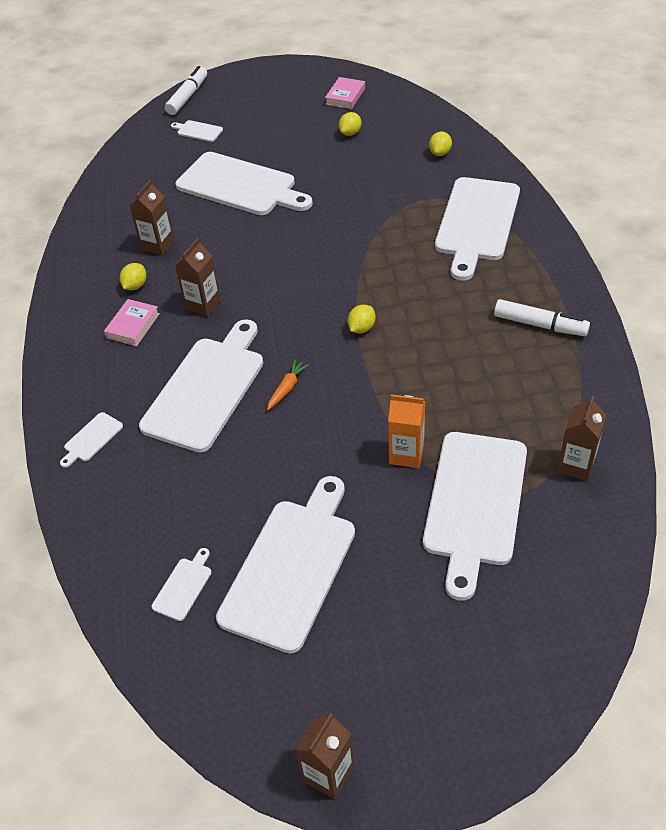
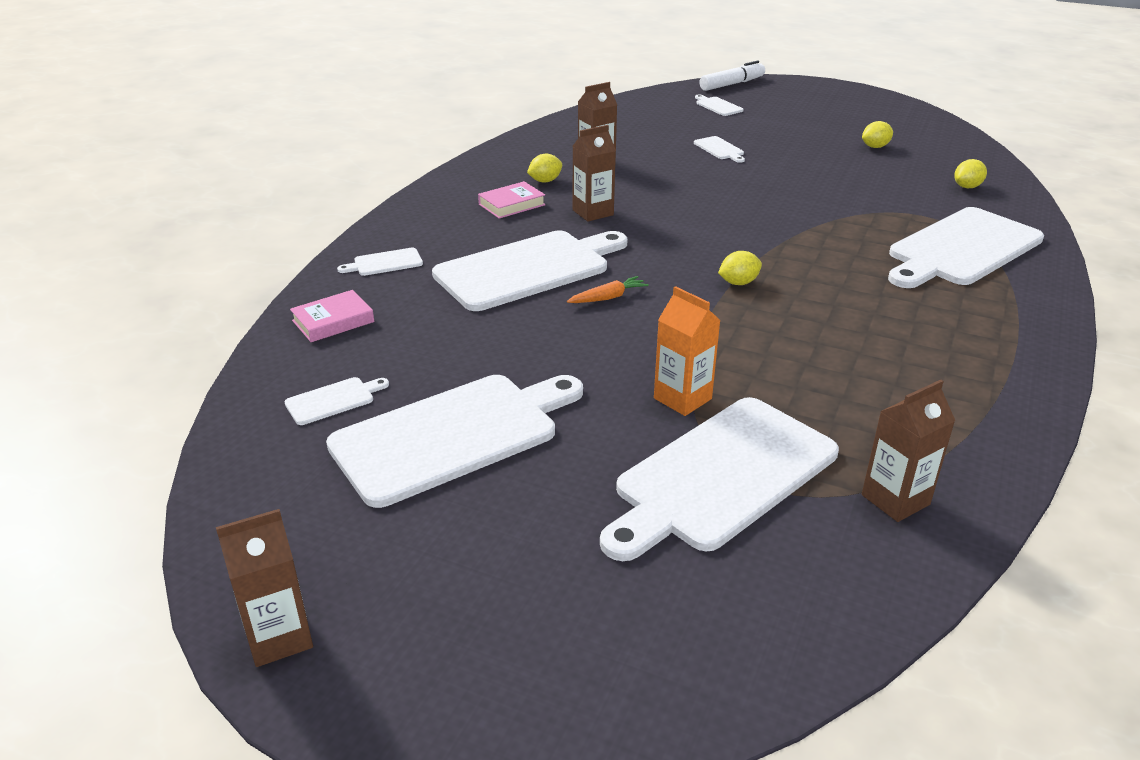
camera: 30 degrees right, 15 degrees down
(240, 185) = (720, 149): white cutting board -> white cutting board, size x0.41
(345, 96) = (895, 122): pink book -> pink book (333, 321)
(540, 325) = (966, 355): white marker -> none

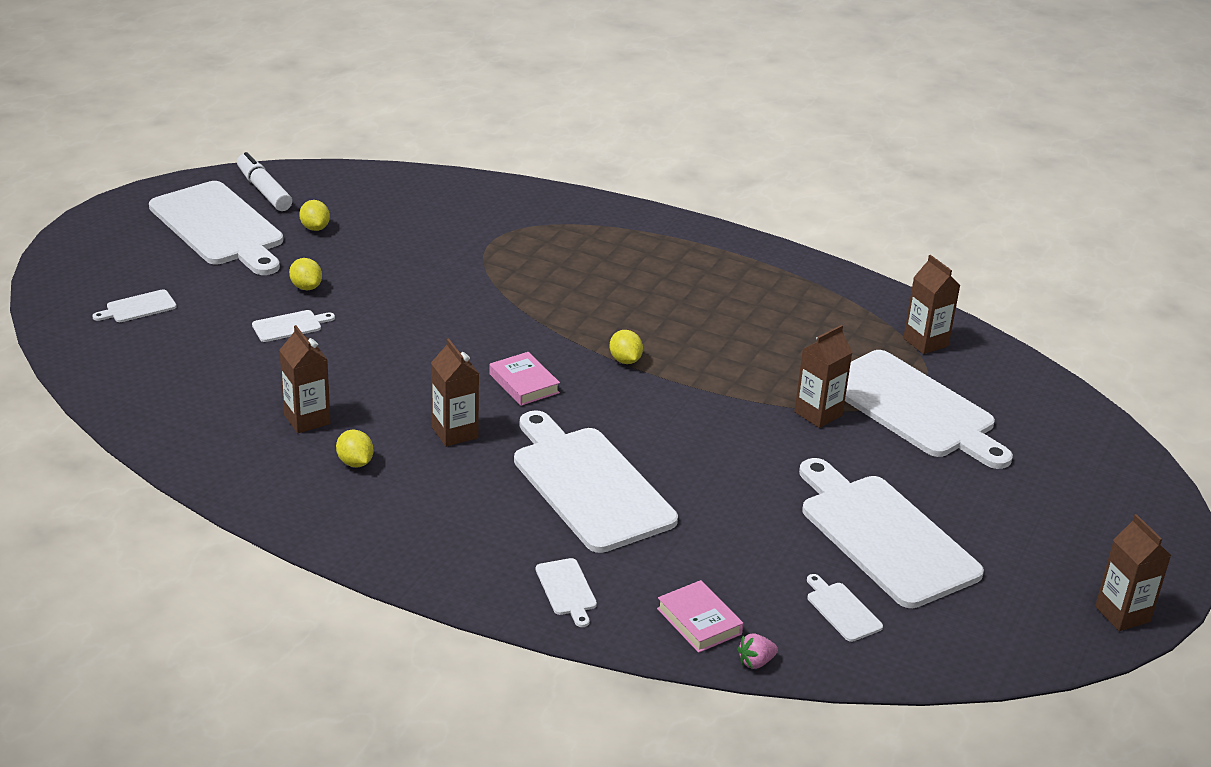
camera: 90 degrees left, 0 degrees up
(271, 349) = (756, 662): none -> pink strawberry
(512, 205) = (421, 491): pink book -> pink book (524, 383)
(608, 297) = (652, 438): orange carrot -> none
(682, 398) = (818, 414): orange carton -> brown carton
(732, 84) = (55, 285): white marker -> white marker (264, 190)
(962, 249) = (567, 235): white cutting board -> white cutting board (219, 227)
(967, 187) = (434, 201): yellow lemon -> yellow lemon (306, 287)

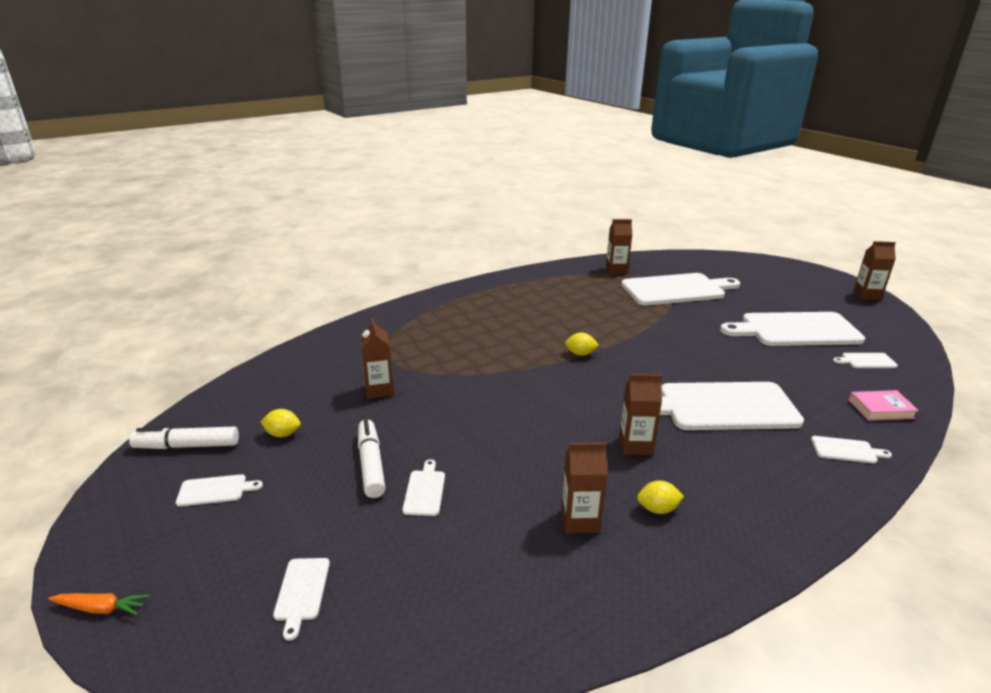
camera: 60 degrees left, 5 degrees down
(78, 235) = (100, 608): none -> orange carrot
(219, 227) = (215, 490): white cutting board -> white cutting board, size x0.41
(306, 287) = (371, 464): yellow lemon -> white marker
(524, 383) = (586, 398): pink book -> none
(756, 662) = (922, 402): pink strawberry -> none
(818, 414) = (670, 314): brown carton -> brown carton (379, 390)

